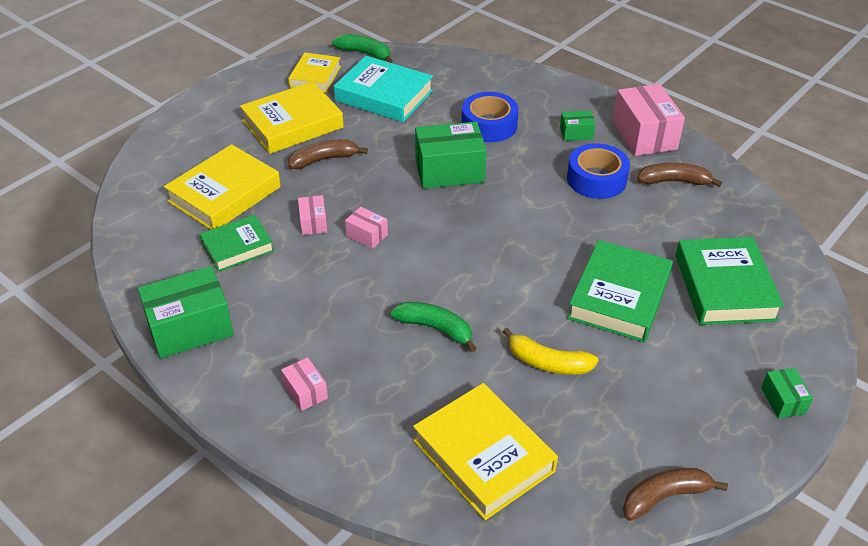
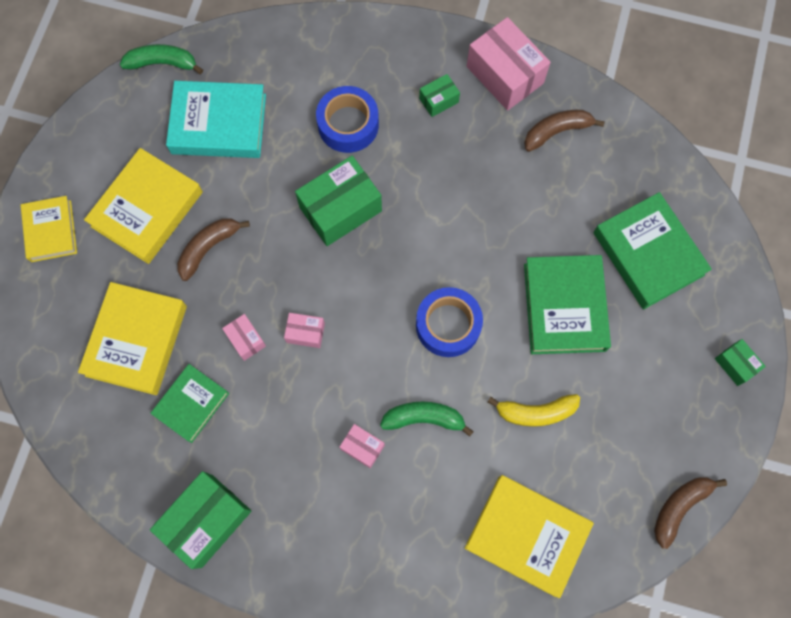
camera: 25 degrees left, 30 degrees up
(305, 391) = (349, 541): pink box -> pink box (362, 447)
(315, 76) = (129, 124): yellow book -> yellow book (51, 231)
(596, 179) = (484, 160): blue tape -> blue tape (448, 325)

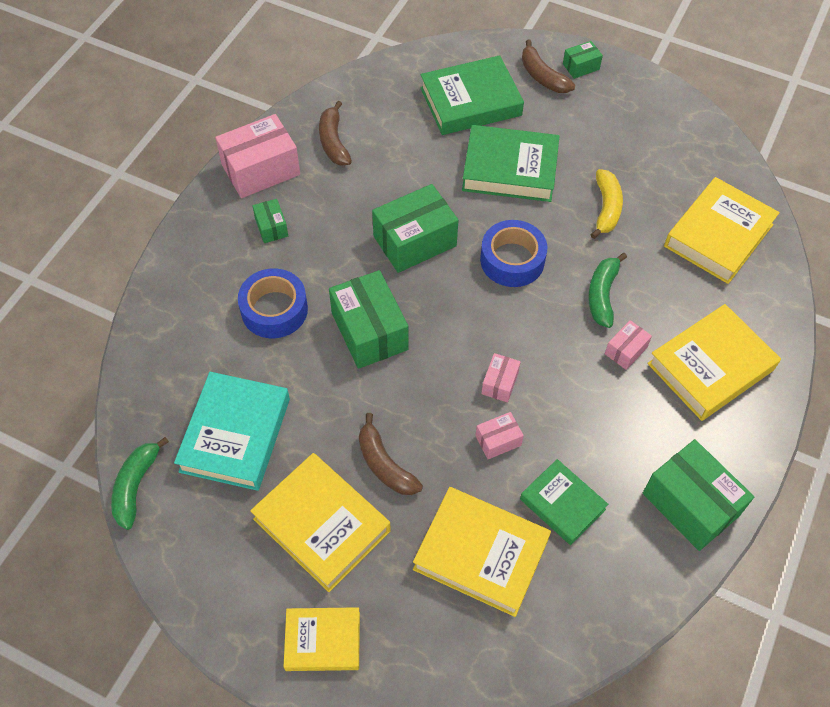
camera: 80 degrees left, 15 degrees down
(359, 533) = (710, 366): none -> yellow book
(451, 230) = (414, 241): none -> green box
(679, 507) = (699, 127): brown banana -> brown banana (542, 76)

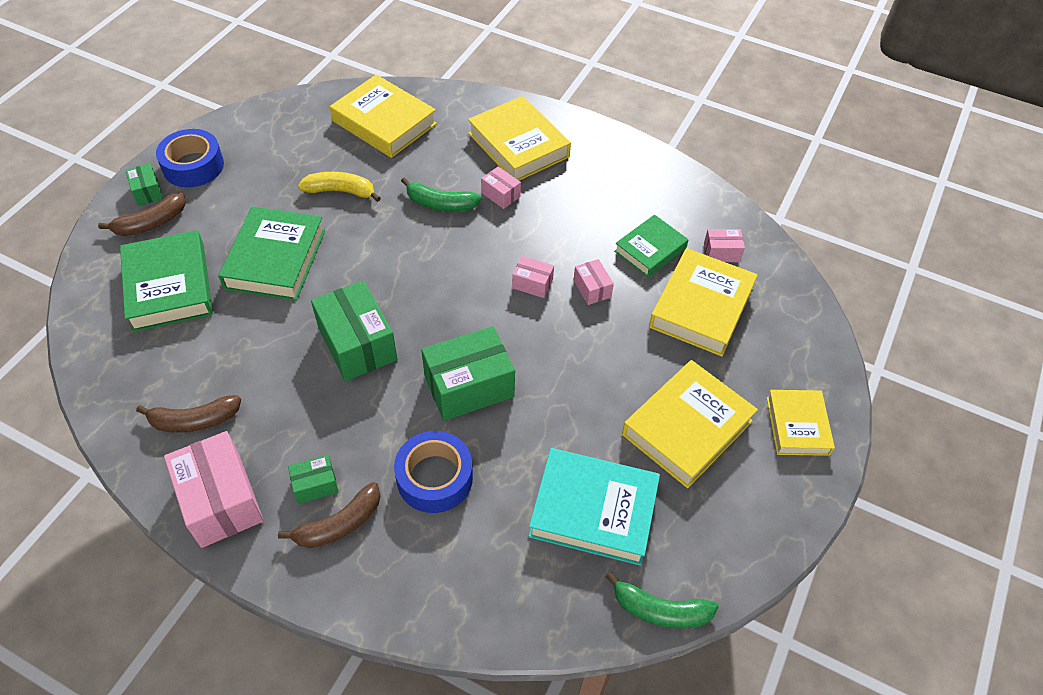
camera: 90 degrees left, 5 degrees down
(385, 464) = (620, 375): brown banana -> brown banana (339, 524)
(512, 260) = (392, 265): blue tape -> blue tape (193, 166)
(568, 586) = (721, 252): none -> pink box
(690, 504) = (643, 173): green box -> none

